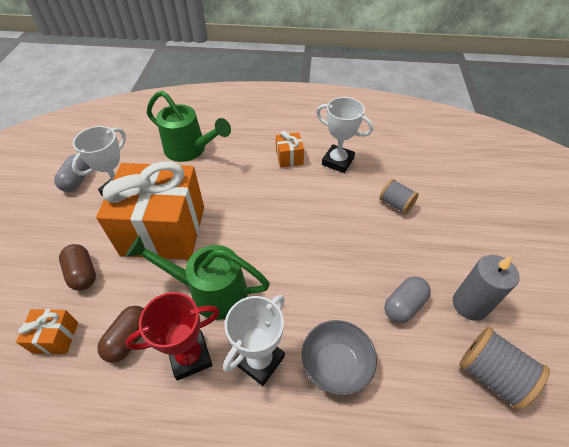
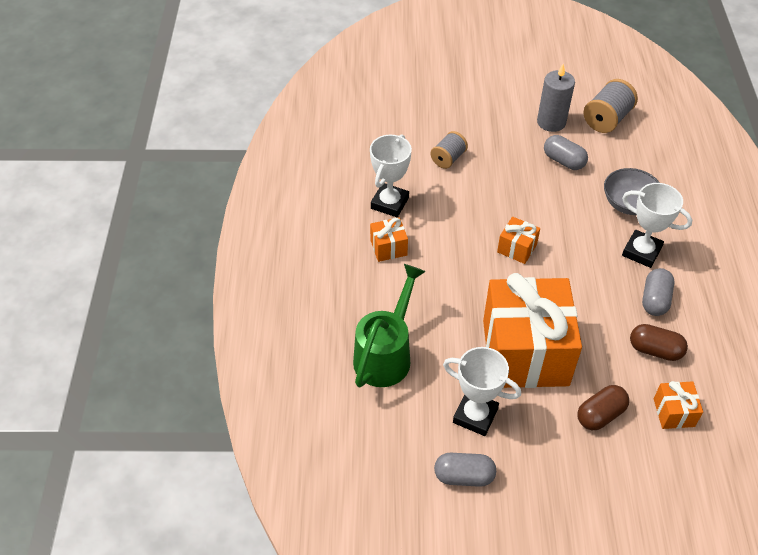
camera: 95 degrees left, 0 degrees up
(190, 356) = (655, 300): red trophy -> grey capsule
(210, 292) = (589, 296): green watering can -> none
(279, 241) = (517, 248): none -> orange gift

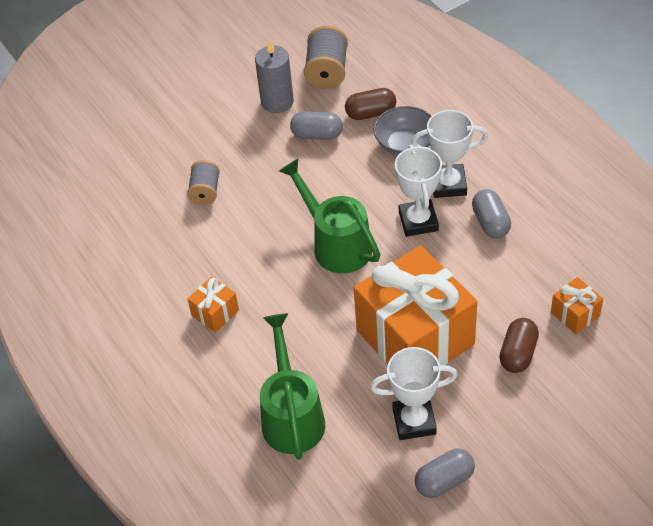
camera: 30 degrees left, 0 degrees up
(389, 203) = (182, 268): white trophy -> white trophy (418, 221)
(517, 248) = (336, 244): orange gift -> green watering can
(655, 350) = (522, 268): brown capsule -> brown capsule (371, 113)

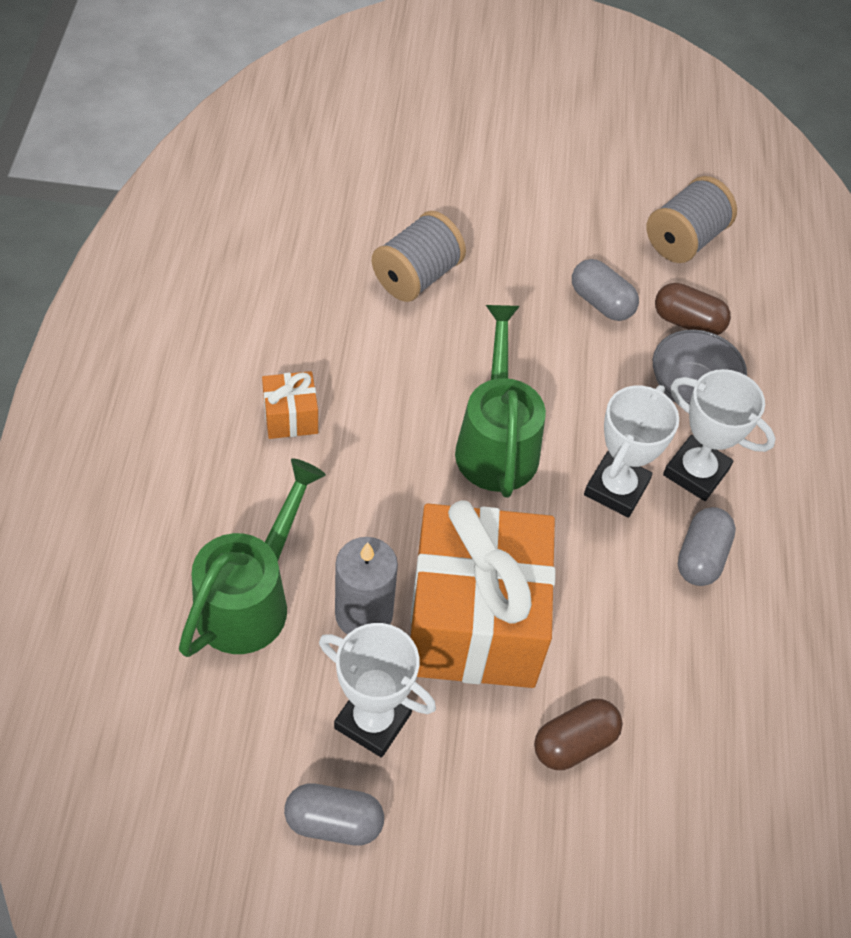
camera: 30 degrees right, 5 degrees up
(205, 192) = (416, 276): grey spool -> grey spool, size x1.51
(277, 102) = (594, 234): grey candle -> grey candle (364, 614)
(575, 314) = (693, 753): orange gift -> none

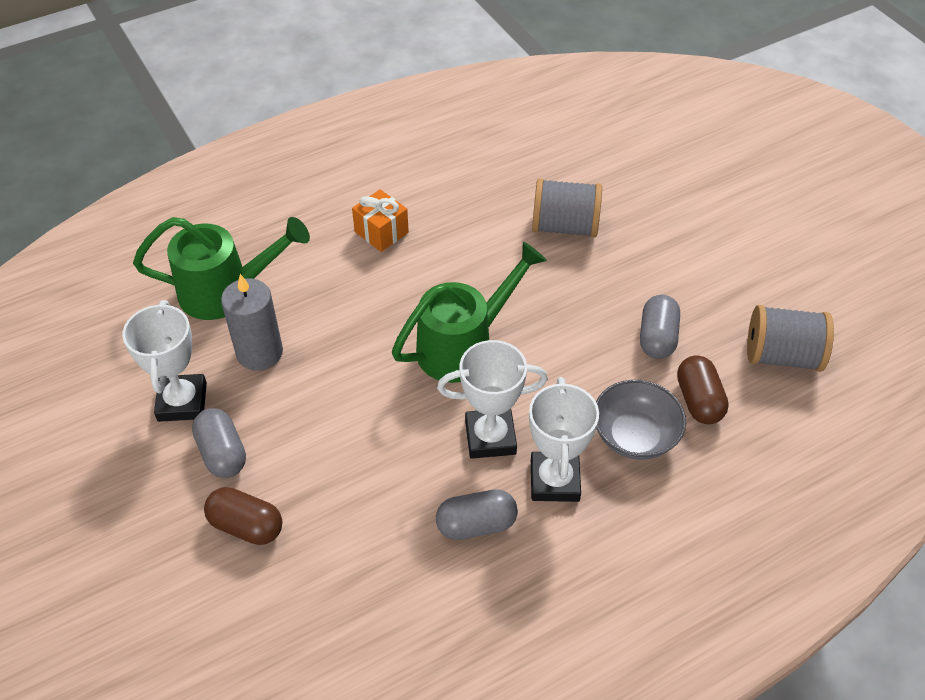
camera: 60 degrees right, 5 degrees down
(334, 822) = (94, 423): grey capsule -> grey capsule (222, 453)
(475, 622) = (301, 415): orange gift -> none

